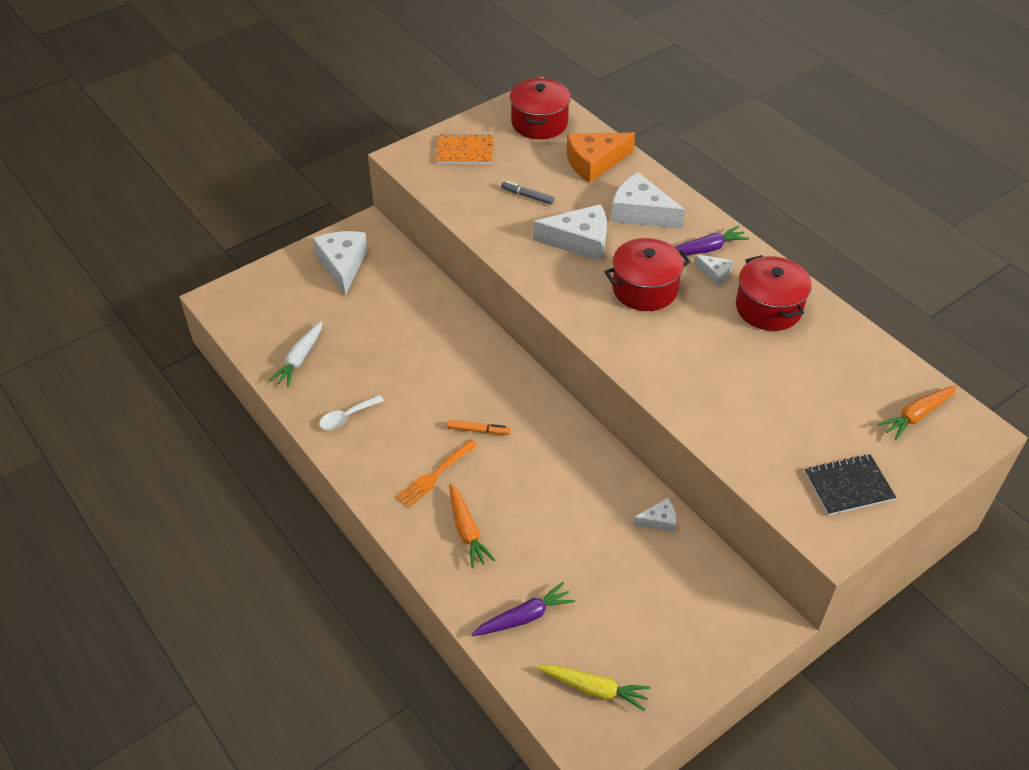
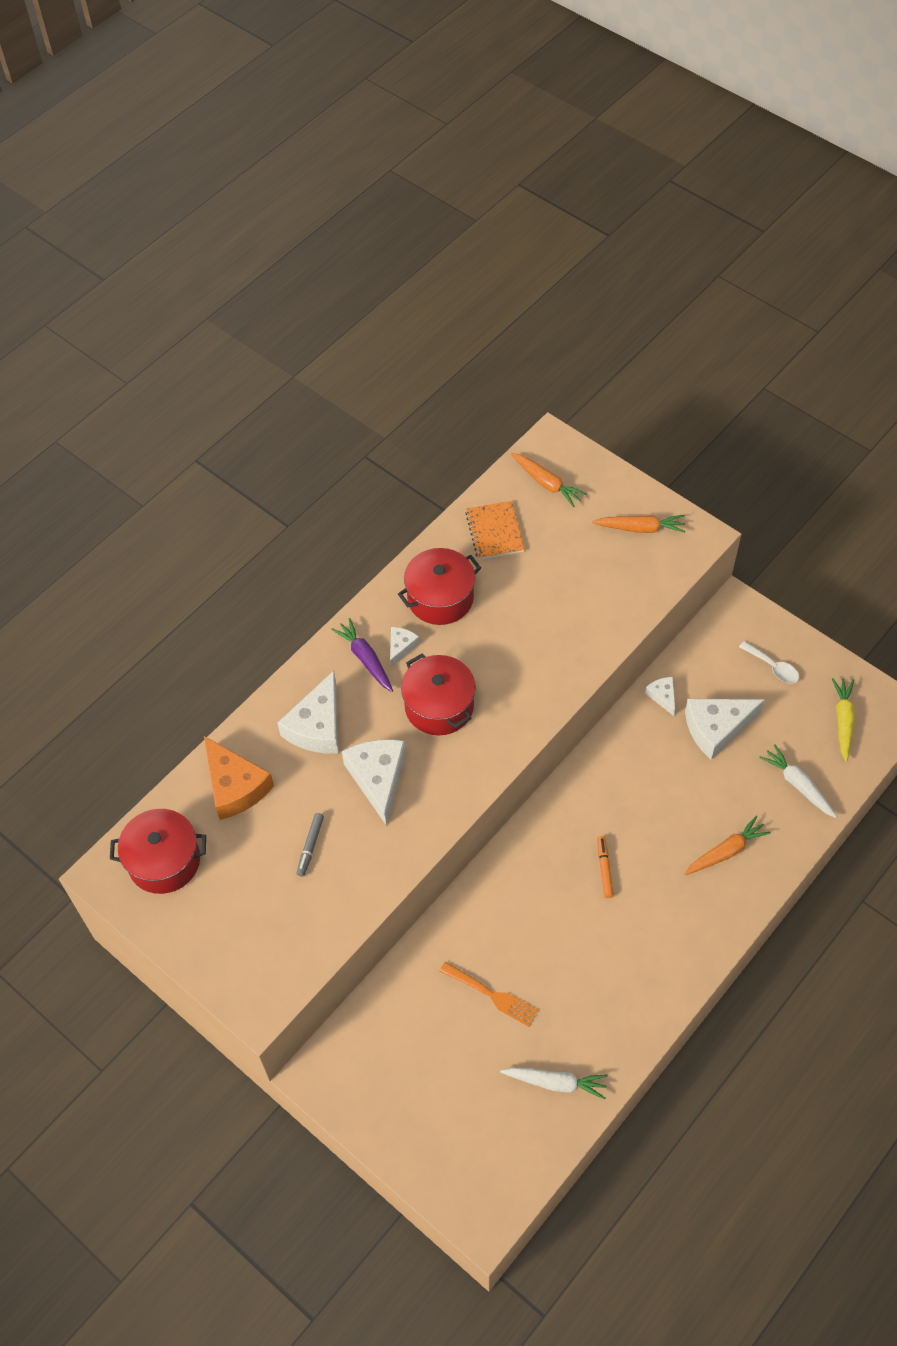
camera: 100 degrees left, 10 degrees up
(342, 265) = (390, 1084): white cheese -> white cheese (716, 728)
(347, 417) = (624, 1003): white spoon -> white spoon (772, 667)
(435, 475) = (672, 896): orange fork -> orange fork (491, 995)
(465, 151) = (235, 936): orange notebook -> orange notebook (494, 531)
(524, 617) = (798, 785): purple carrot -> white carrot
(848, 486) = (640, 528): black notebook -> orange carrot

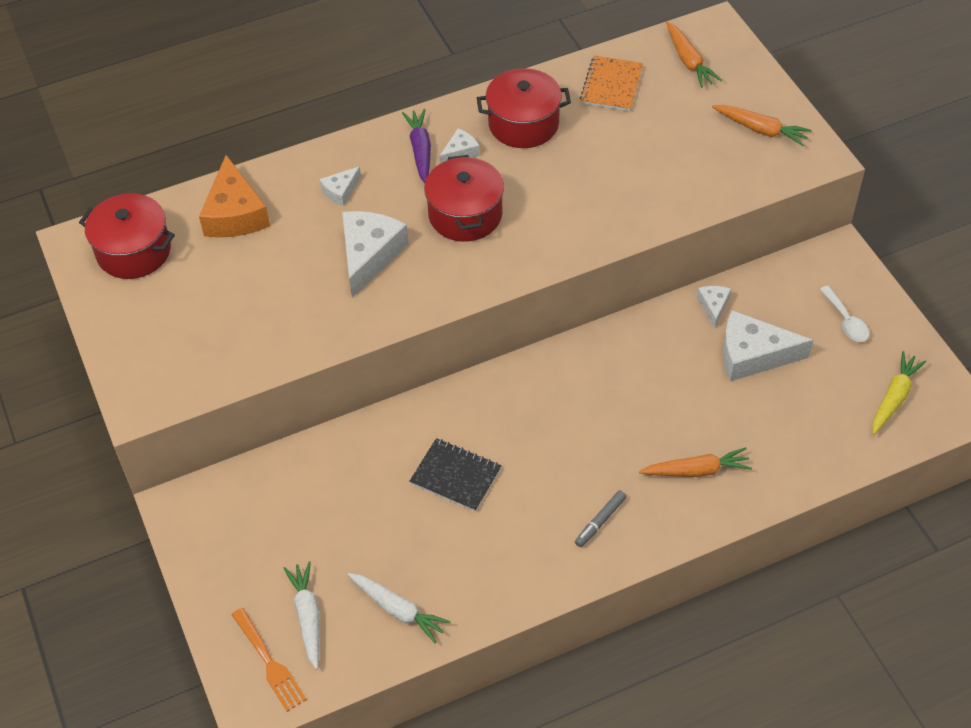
camera: 25 degrees right, 5 degrees down
(310, 846) = (271, 289): grey marker -> grey marker (600, 521)
(317, 726) = (340, 191): white cheese -> white cheese, size x0.51
(491, 995) = (383, 505): orange fork -> orange fork (269, 662)
(536, 941) = (455, 476): none -> black notebook
(604, 869) = (562, 438): orange marker -> none
(798, 785) = (809, 438): white carrot -> white carrot (308, 617)

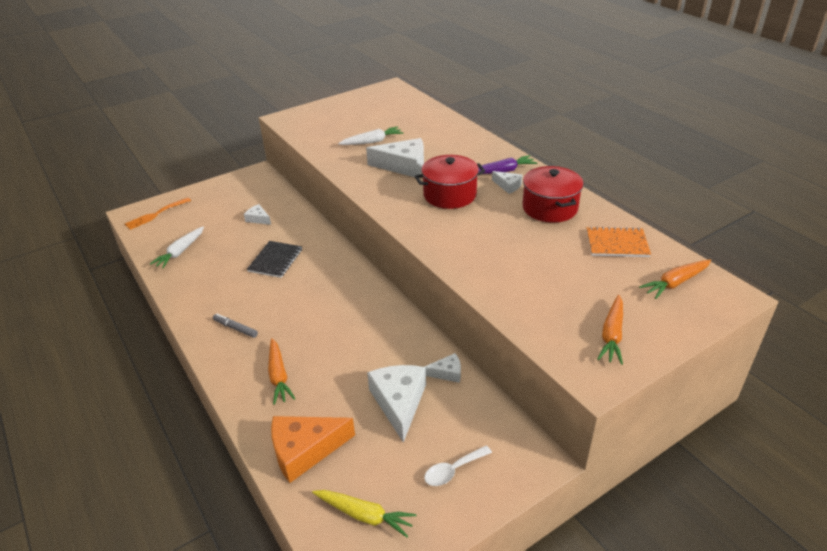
camera: 80 degrees right, 15 degrees down
(134, 251) = (388, 100): red pot -> none
(235, 213) = (424, 121): orange cheese -> orange cheese (305, 450)
(308, 617) = (182, 222): white carrot -> white carrot (372, 142)
(340, 191) = (454, 149): white cheese -> white cheese (258, 219)

